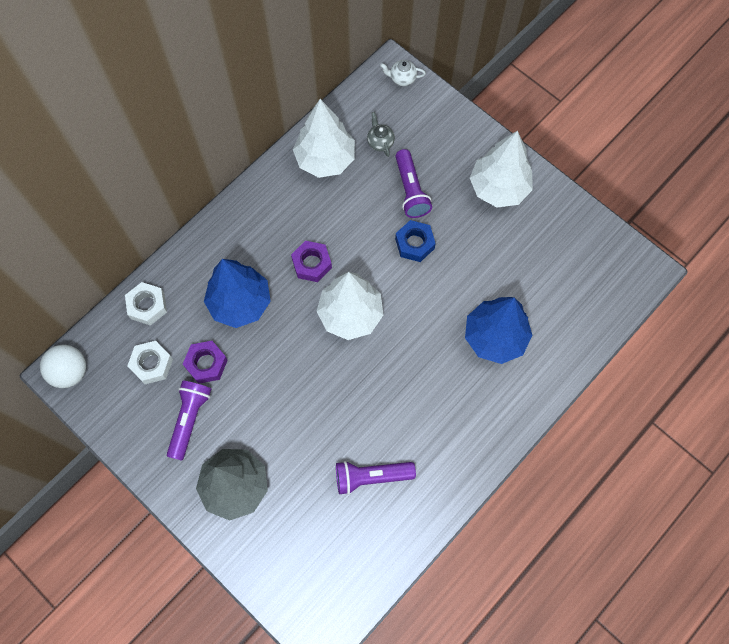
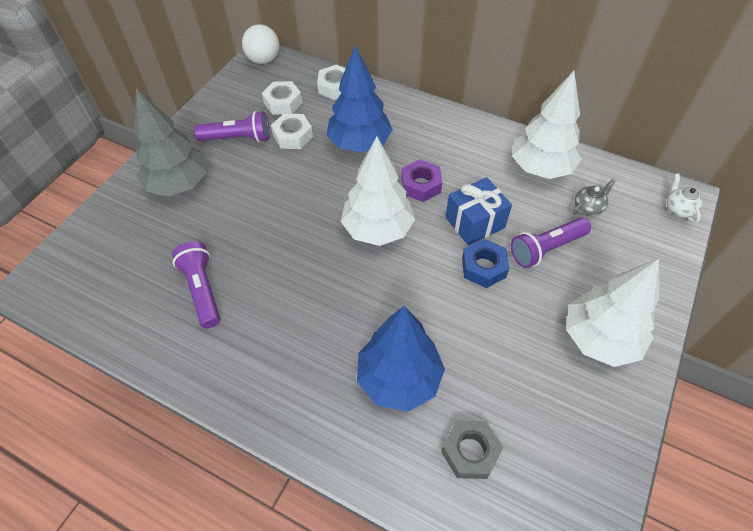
camera: 75 degrees right, 15 degrees down
(206, 364) = (293, 136): purple nut -> white nut
(367, 234) = (475, 222): none -> blue gift
(560, 306) = (470, 452): none -> grey nut

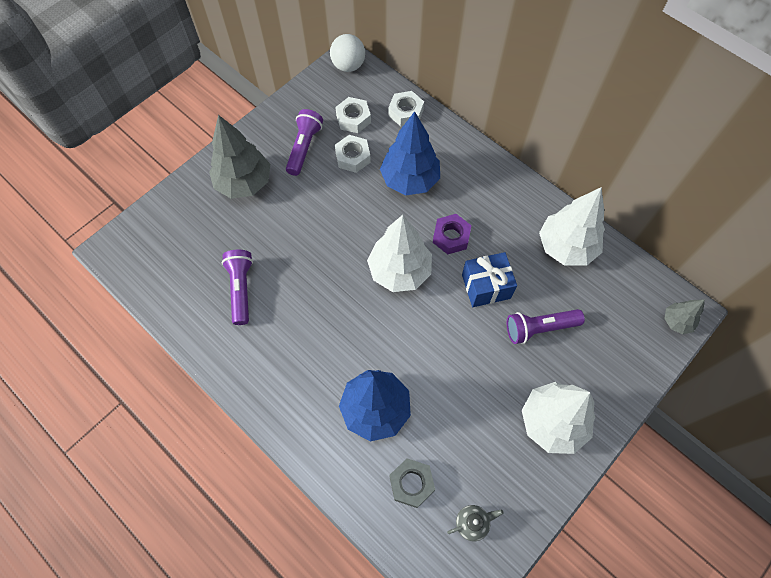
camera: 15 degrees right, 10 degrees up
(238, 138) = (304, 147): purple flashlight -> purple flashlight turned 90 degrees counterclockwise
(483, 267) = (478, 331): blue nut -> none
(588, 208) = (593, 299): grey teapot -> grey teapot (472, 523)
(678, 209) = (676, 322): white teapot -> grey tree

